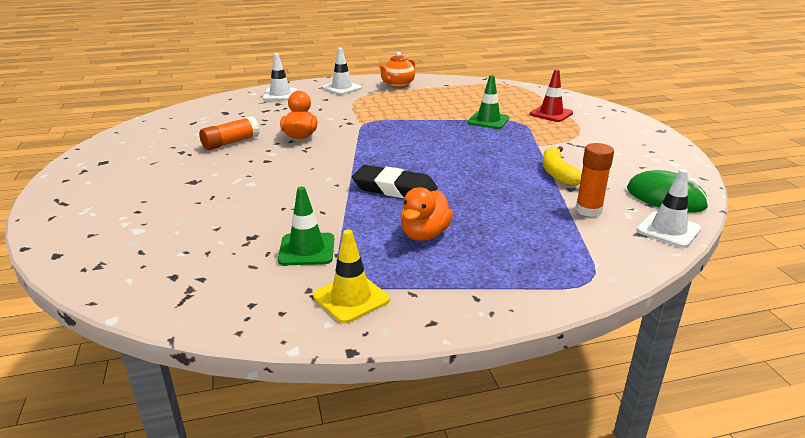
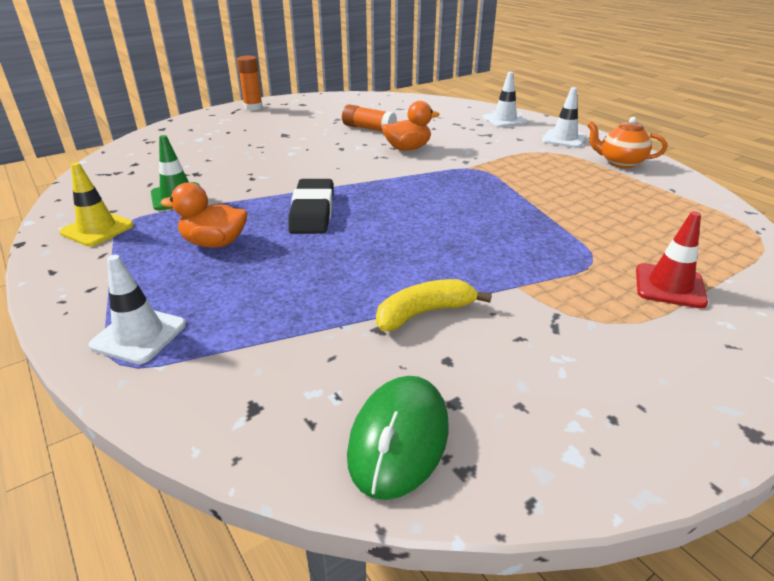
camera: 70 degrees right, 5 degrees up
(488, 120) = (569, 237): green traffic cone -> none
(588, 210) = (313, 350): orange glue stick -> orange glue stick (253, 107)
(668, 230) = (273, 441): white traffic cone -> white traffic cone (139, 335)

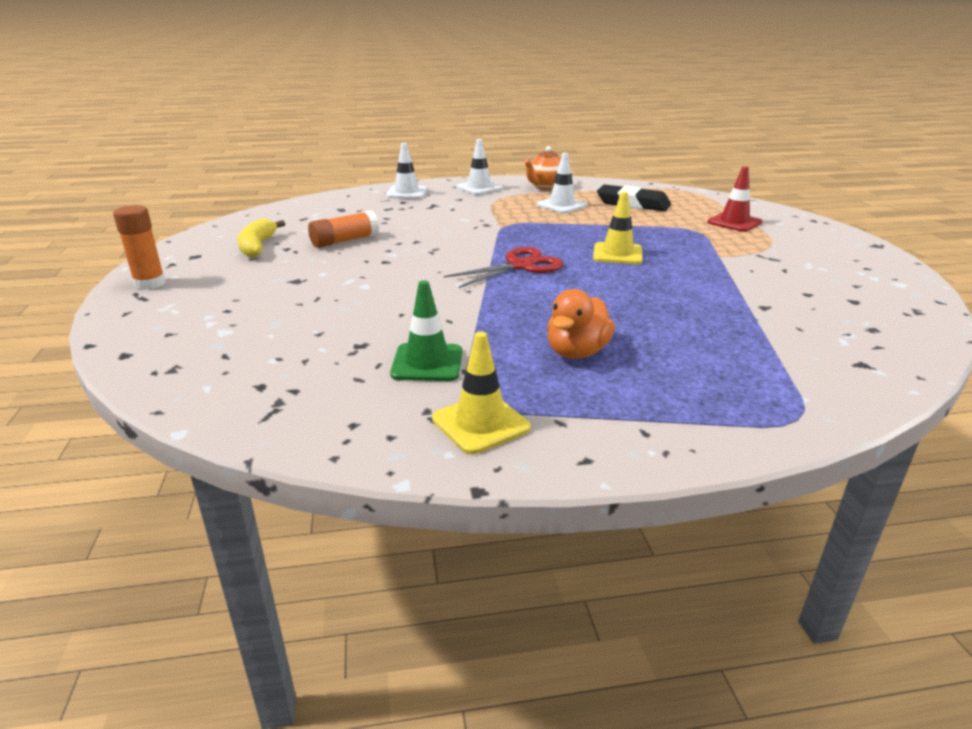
camera: 65 degrees left, 5 degrees down
(139, 335) = (751, 406): white traffic cone -> white traffic cone (561, 205)
(312, 212) = (540, 298): black eraser -> black eraser (633, 203)
(377, 192) = (520, 266): none -> red scissors
(399, 439) = (892, 322): green mouse -> none
(407, 148) = (427, 236): orange duck -> none
(424, 313) = (746, 289): yellow banana -> yellow banana (257, 246)
(455, 228) = (617, 254): none -> yellow traffic cone

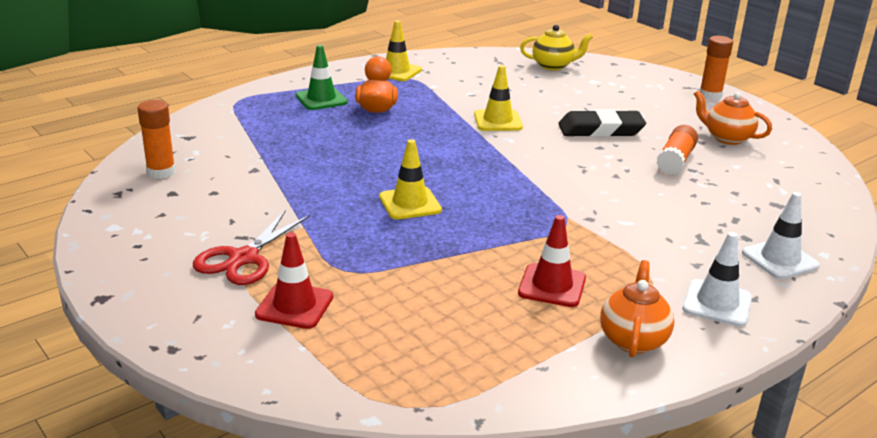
camera: 150 degrees right, 0 degrees up
(216, 371) = (553, 66): none -> yellow teapot
(257, 246) = (727, 138): yellow banana -> orange teapot
(427, 363) = (456, 88): green traffic cone -> green traffic cone (321, 99)
(442, 304) = (498, 121): none -> yellow traffic cone
(520, 266) = (485, 167): red scissors -> red scissors (244, 258)
(561, 205) = (552, 286): white traffic cone -> red traffic cone
(633, 203) = (460, 322): black eraser -> black eraser (600, 130)
(878, 324) = (161, 172): none -> orange glue stick

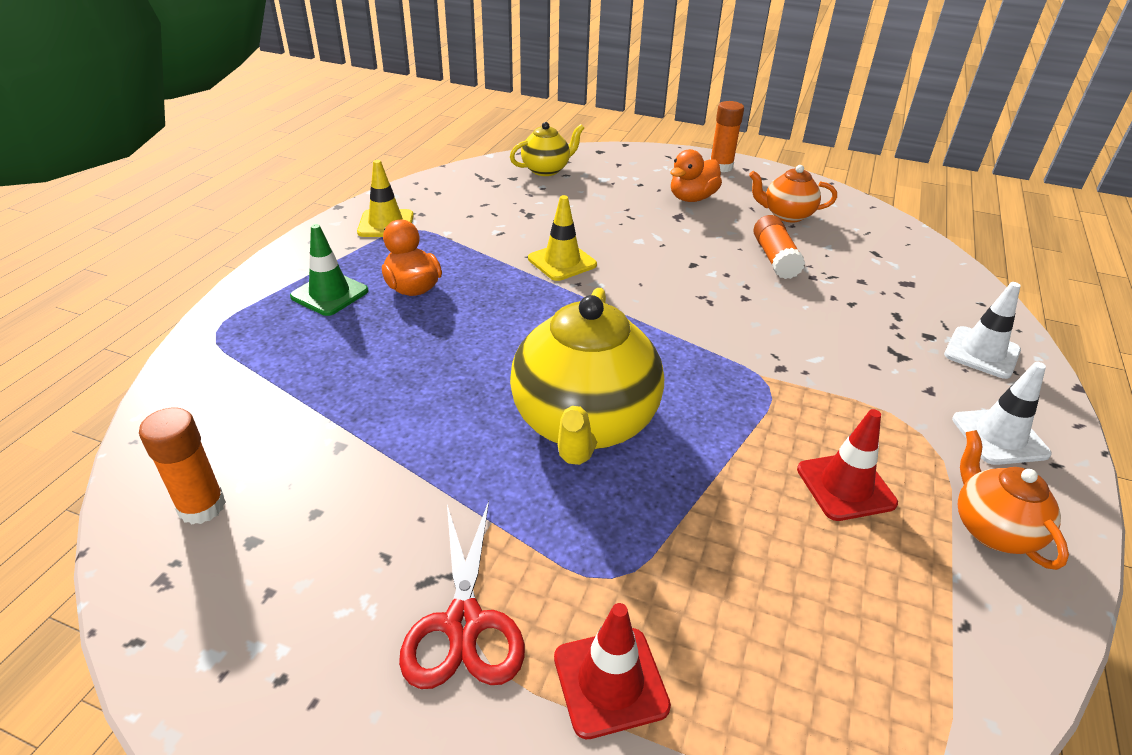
camera: 30 degrees left, 10 degrees up
(410, 203) = (584, 424): yellow traffic cone -> yellow teapot
(600, 130) = (671, 241): black eraser -> none
(654, 109) = (692, 198): none -> orange duck

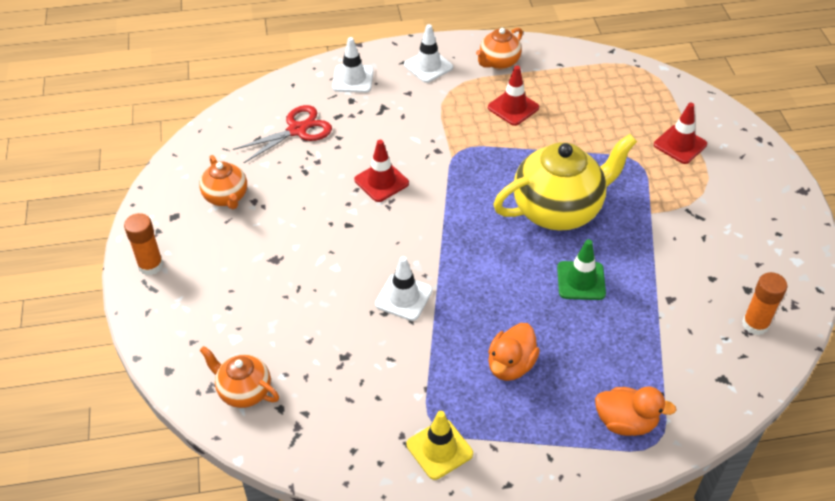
camera: 120 degrees left, 10 degrees up
(329, 294) = (560, 410): green traffic cone -> green traffic cone (581, 281)
(464, 623) = (703, 195): red scissors -> red scissors (297, 130)
(546, 170) = (244, 391): yellow teapot -> orange teapot
(562, 262) = (403, 297): yellow traffic cone -> white traffic cone
(692, 198) = (234, 262): orange duck -> orange duck (625, 422)
(748, 305) = (381, 181): none -> red traffic cone
(775, 258) = (305, 186): orange glue stick -> none

